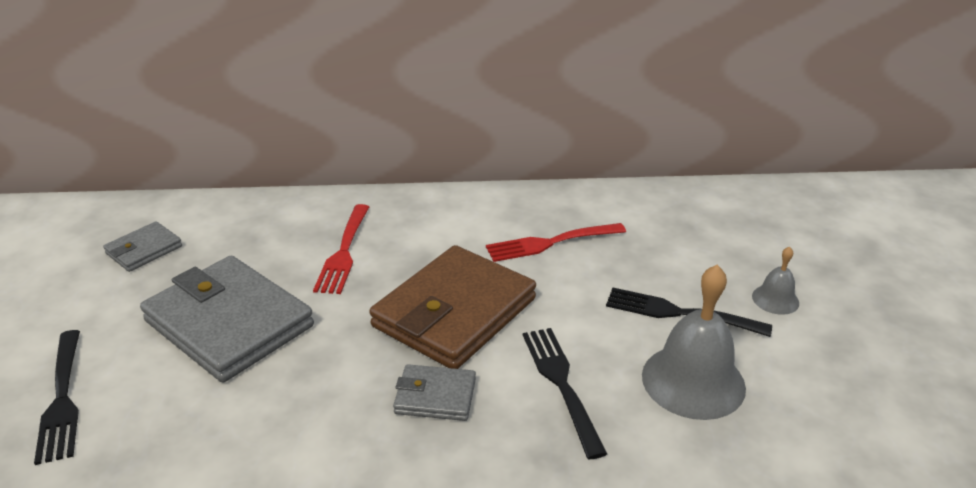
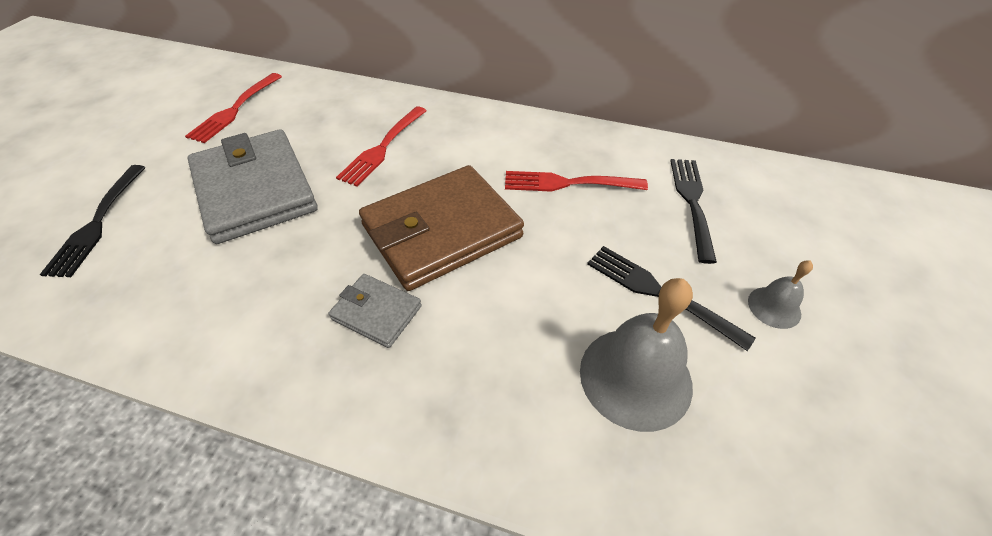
camera: 20 degrees right, 15 degrees up
(144, 250) = (235, 109): grey wallet -> red fork
(562, 385) = (499, 338): black fork -> black fork (692, 203)

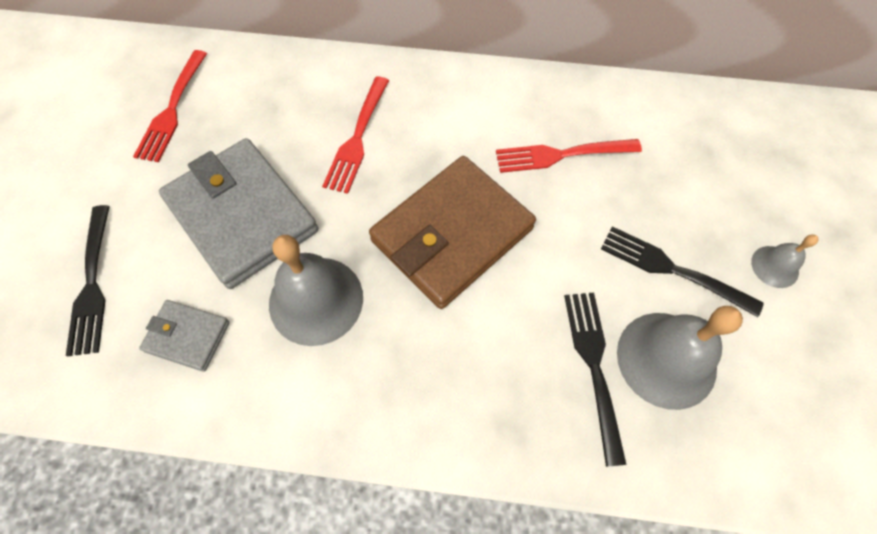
camera: 10 degrees left, 15 degrees up
(290, 265) = (316, 300): none -> grey bell
(376, 312) = (418, 337): grey wallet -> grey wallet (187, 336)
(692, 203) = (686, 160): black fork -> black fork (594, 367)

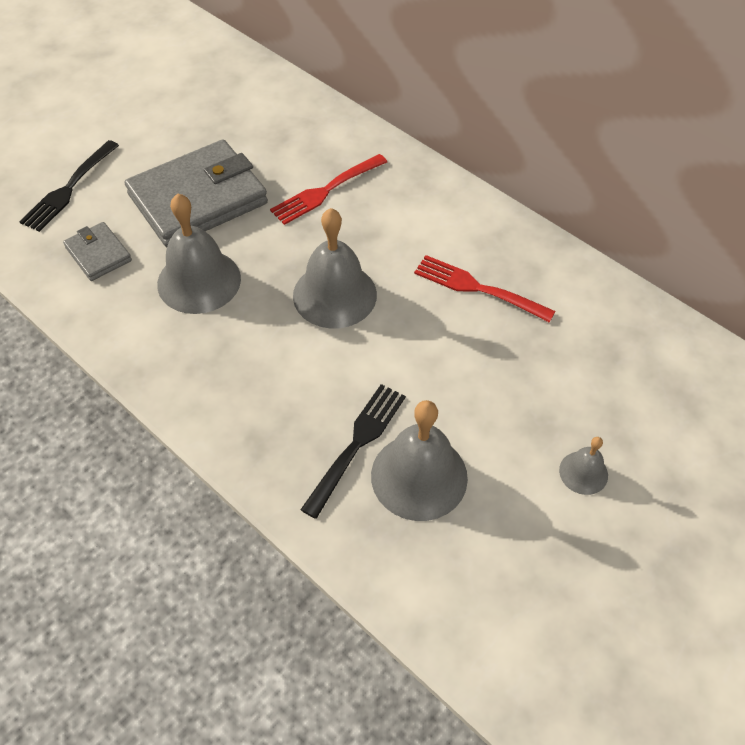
camera: 35 degrees right, 10 degrees down
(172, 109) = (213, 103): red fork -> none
(242, 216) = (198, 199): grey wallet -> grey wallet turned 60 degrees clockwise
(452, 234) = (334, 295): brown wallet -> grey bell
(673, 270) = (489, 421): black fork -> none

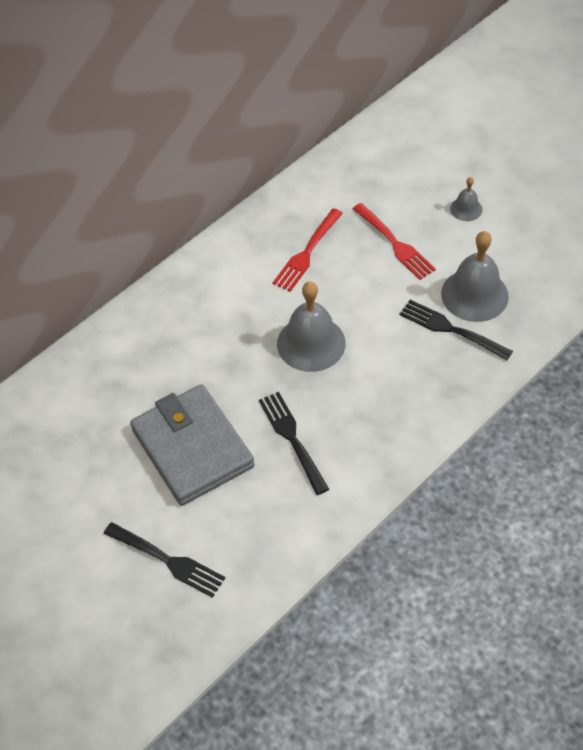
camera: 85 degrees left, 0 degrees up
(98, 254) = (257, 522): grey wallet -> none
(199, 281) = (293, 439): grey bell -> black fork
(326, 190) = (190, 350): red fork -> red fork (394, 243)

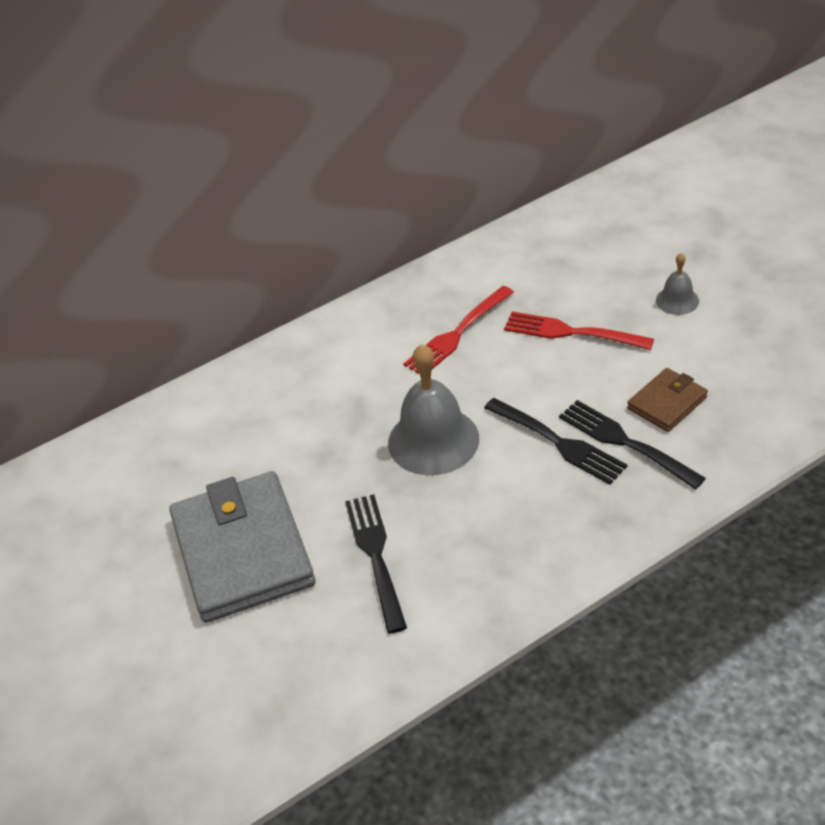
camera: 15 degrees right, 10 degrees down
(167, 560) = (164, 692): black fork -> black fork (557, 442)
(394, 243) = (572, 332): red fork -> red fork turned 135 degrees clockwise
(474, 295) = (667, 403): grey bell -> brown wallet

